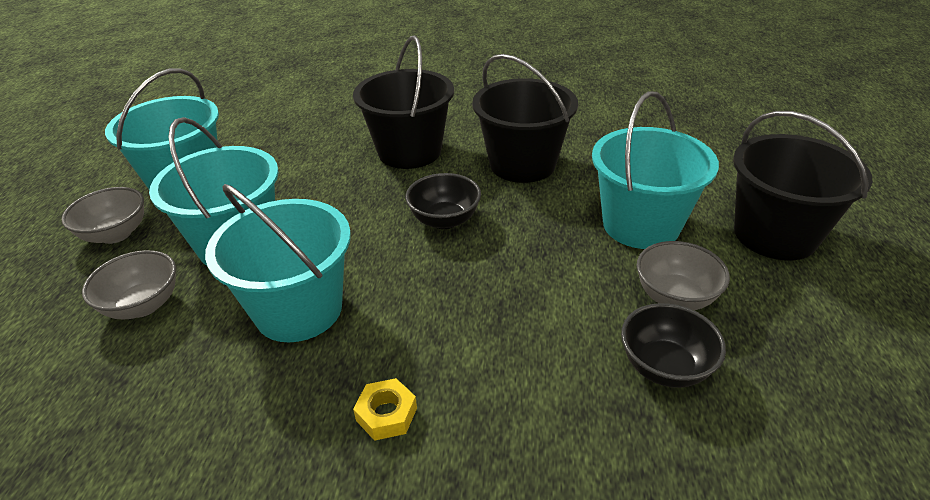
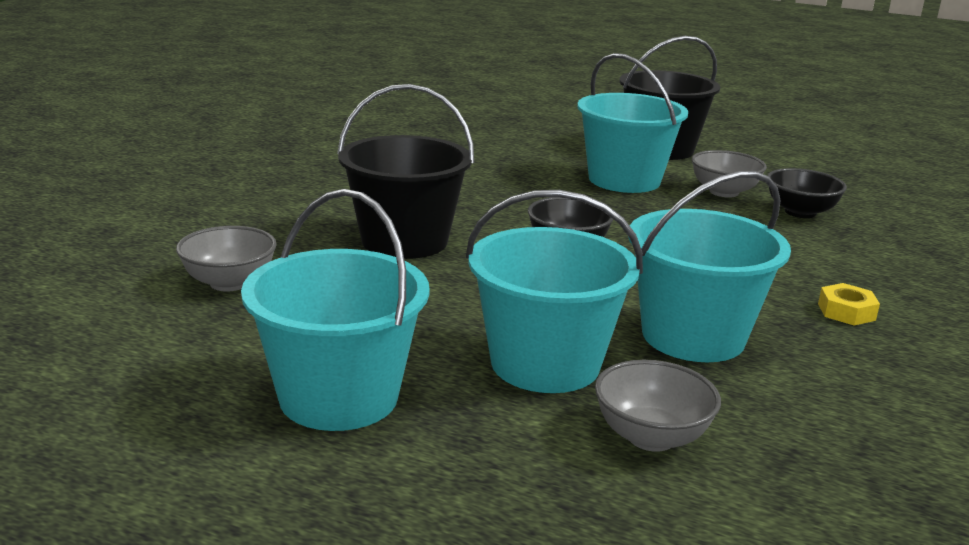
camera: 75 degrees left, 15 degrees down
(116, 234) = (454, 464): grey bowl -> grey bowl (229, 283)
(522, 164) = (486, 197): black bucket -> none

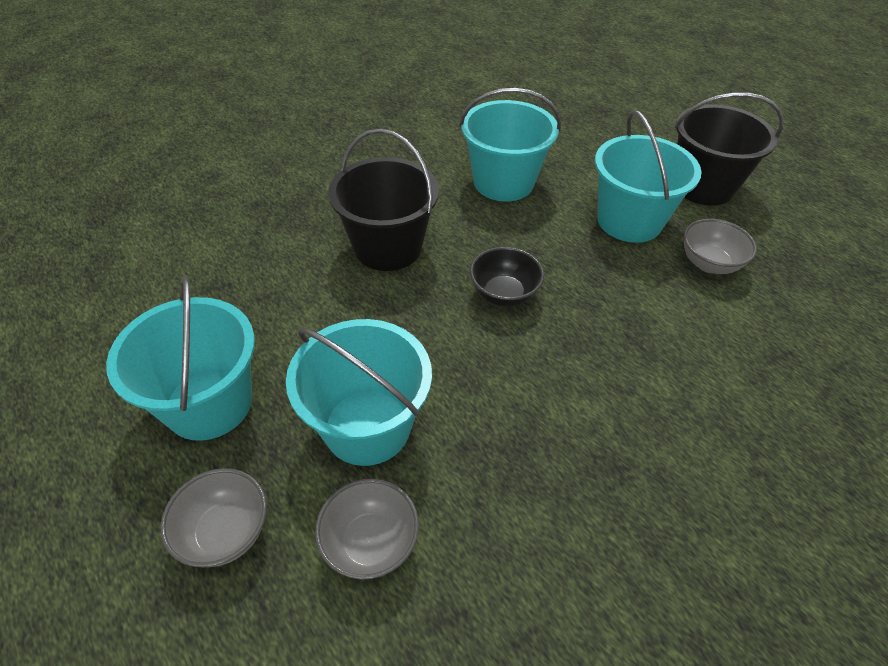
camera: 30 degrees right, 25 degrees up
(229, 283) = (239, 257): grey bowl -> grey bowl (225, 532)
(693, 336) = (507, 442): turquoise bucket -> turquoise bucket (503, 182)
(800, 212) = (760, 315): black bowl -> none
(846, 312) = (673, 467): yellow nut -> none

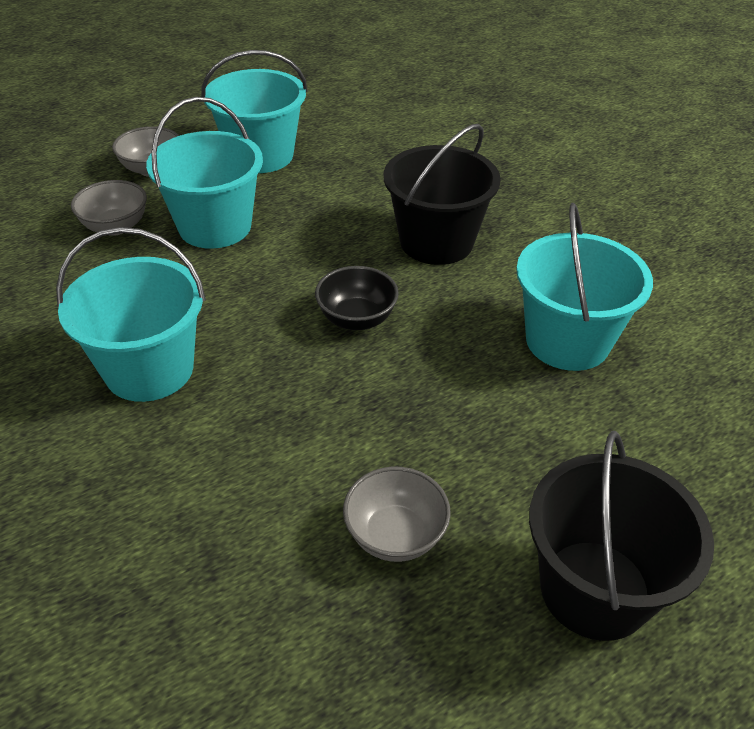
camera: 95 degrees right, 5 degrees down
(629, 221) = (491, 461): turquoise bucket -> turquoise bucket (149, 369)

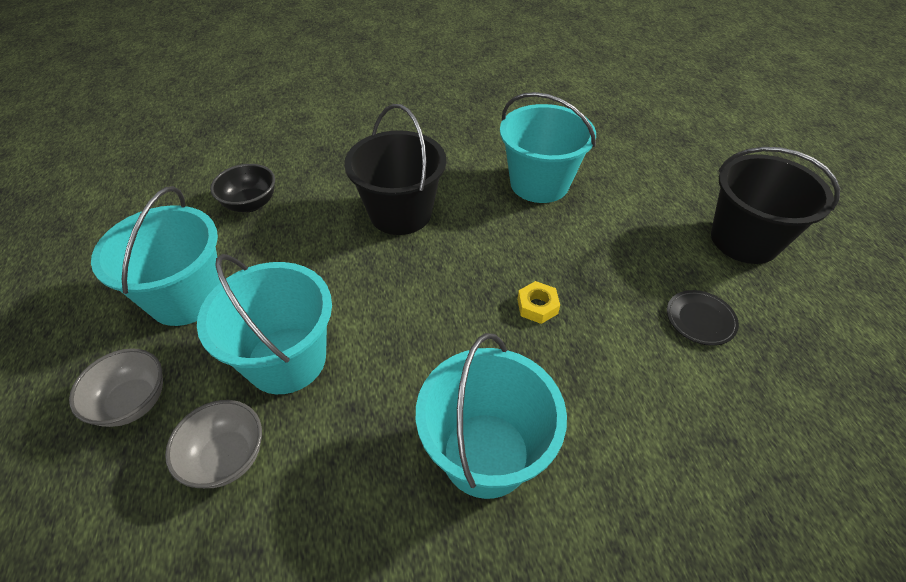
camera: 70 degrees left, 5 degrees up
(348, 374) = (537, 306): none -> yellow nut
(356, 319) = (474, 285): black bowl -> black bowl (250, 204)
(395, 535) = (700, 319): grey bowl -> black plate

